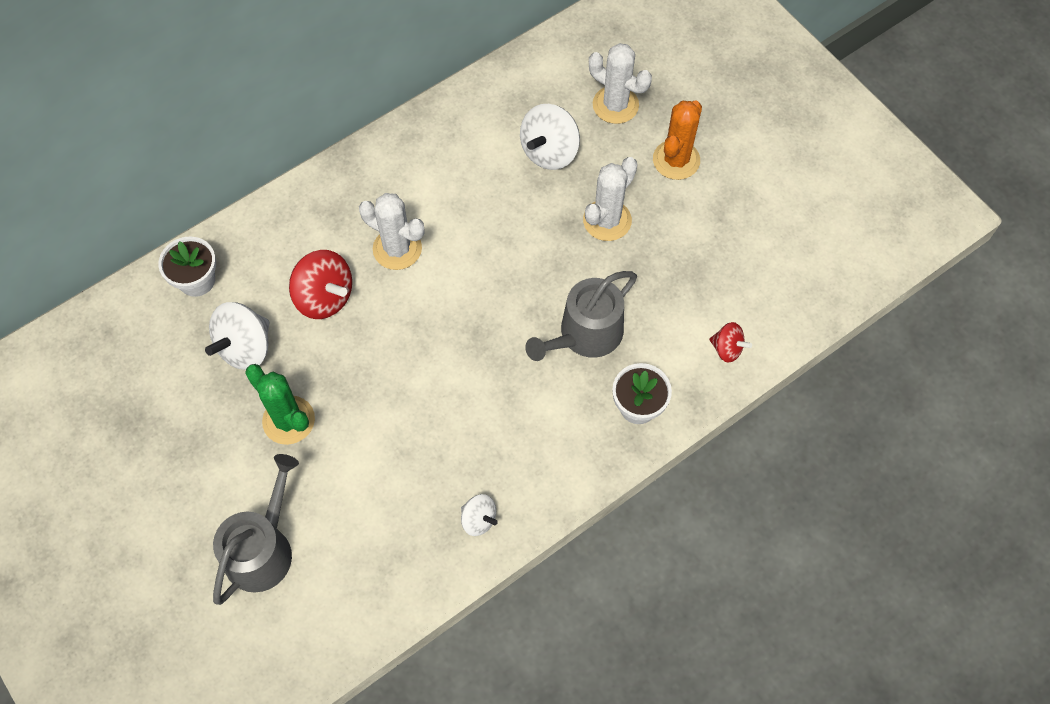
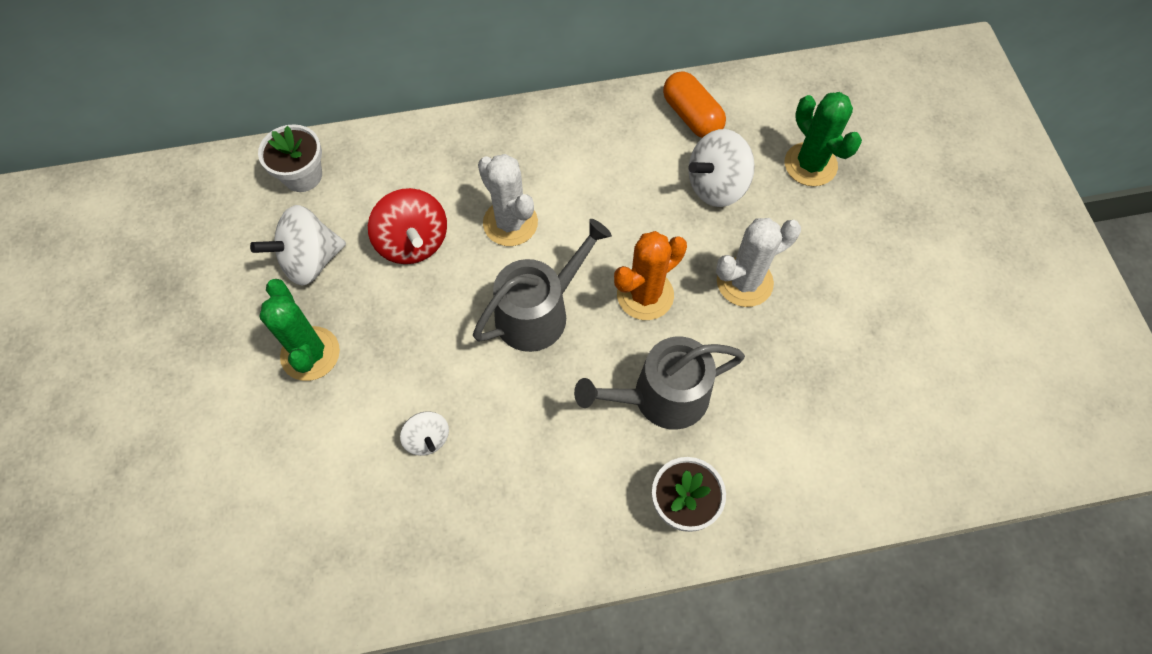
camera: 25 degrees right, 0 degrees up
(262, 549) = (210, 479): grey watering can -> grey watering can (539, 312)
(478, 519) = (444, 554): white spinning top -> white spinning top (427, 439)
(502, 101) = (691, 116): none -> orange capsule
(615, 105) = (810, 164): white cactus -> green cactus
(676, 160) = (851, 247): orange cactus -> orange cactus (645, 295)
(727, 349) = (815, 483): red spinning top -> none

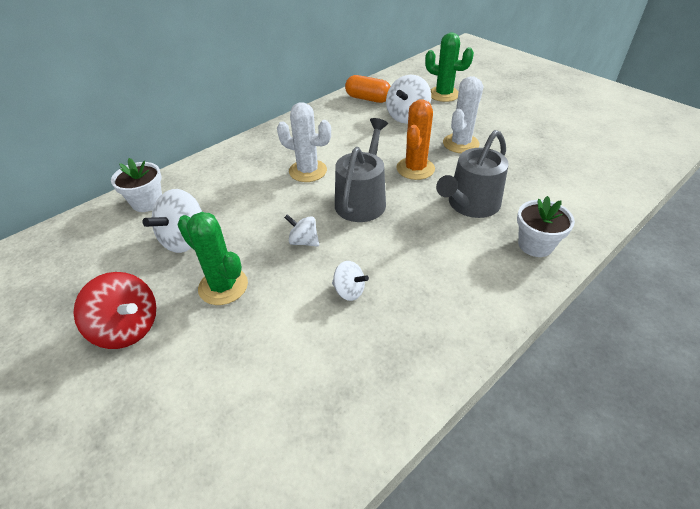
camera: 30 degrees left, 20 degrees down
(413, 242) = (252, 202): red spinning top -> red spinning top (128, 328)
(429, 339) = (303, 241): none -> white spinning top

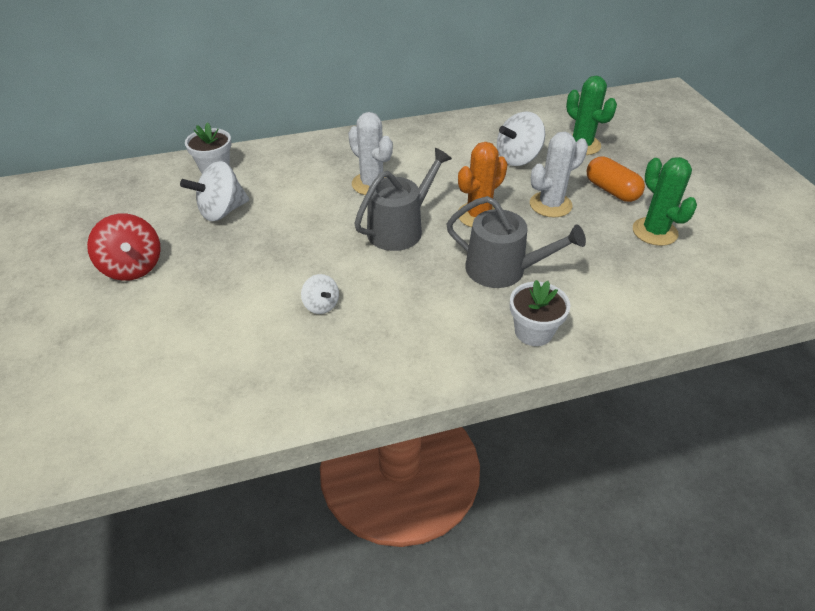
camera: 25 degrees right, 0 degrees up
(223, 286) = (223, 262): green cactus -> green cactus (654, 232)
(303, 241) = (317, 248): white spinning top -> none
(368, 99) = (492, 126): orange capsule -> orange capsule (611, 190)
(470, 204) = (503, 270): grey watering can -> grey watering can turned 135 degrees counterclockwise

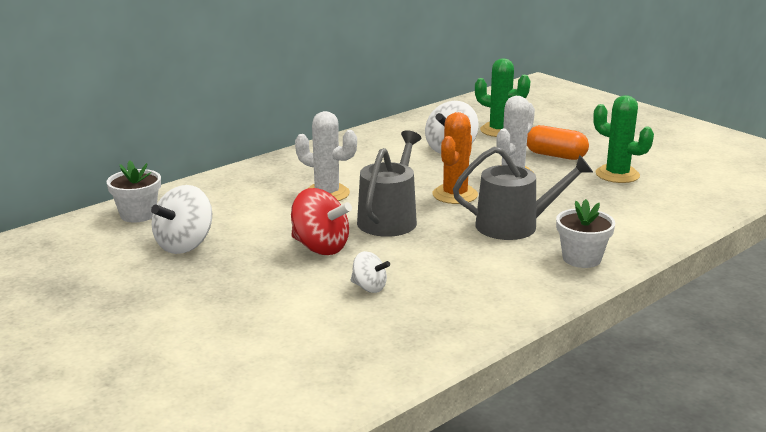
camera: 25 degrees left, 20 degrees down
(133, 267) = (128, 308): red spinning top -> red spinning top (320, 247)

